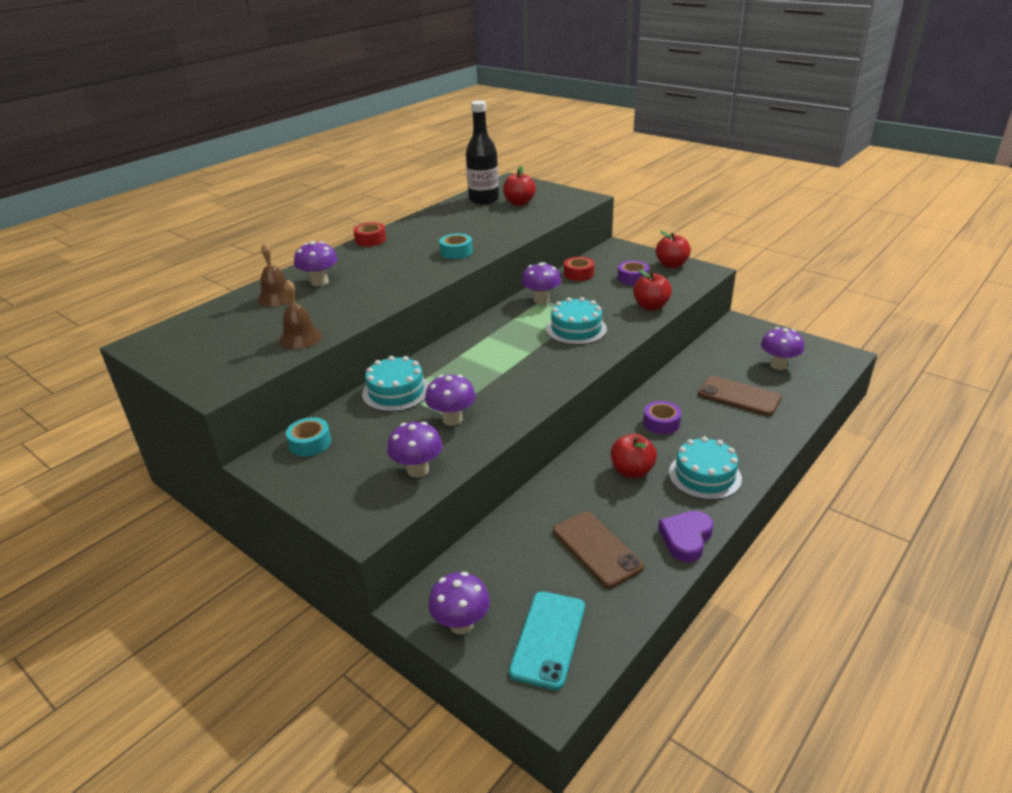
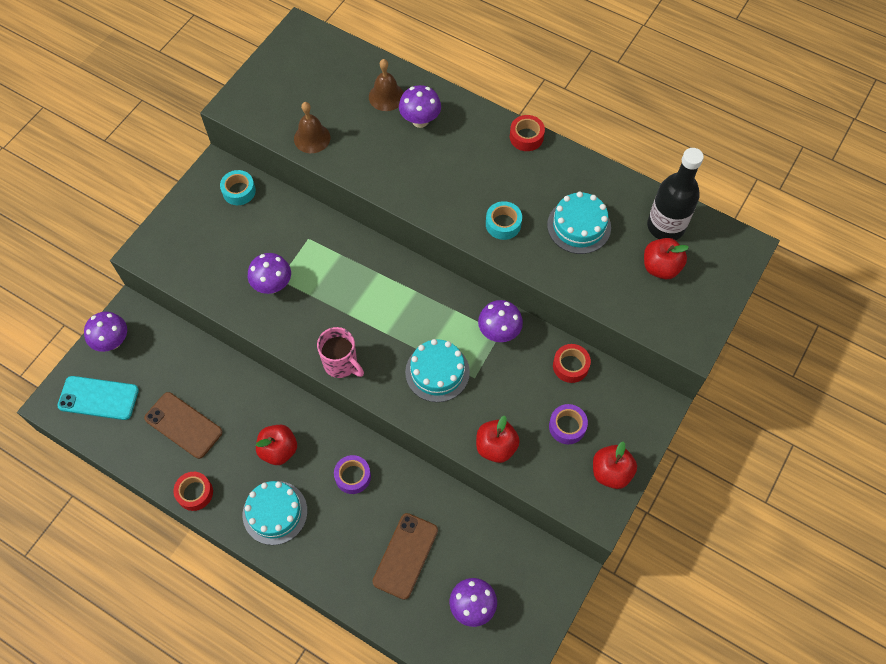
camera: 80 degrees right, 30 degrees up
(396, 391) = (313, 234): turquoise cake -> turquoise cake (579, 226)
(418, 470) = (205, 273): purple mushroom -> none
(560, 378) = (341, 364): none -> pink mug
(597, 549) = (183, 425): brown phone -> brown phone turned 75 degrees clockwise
(686, 538) = (195, 493): purple heart -> red tape

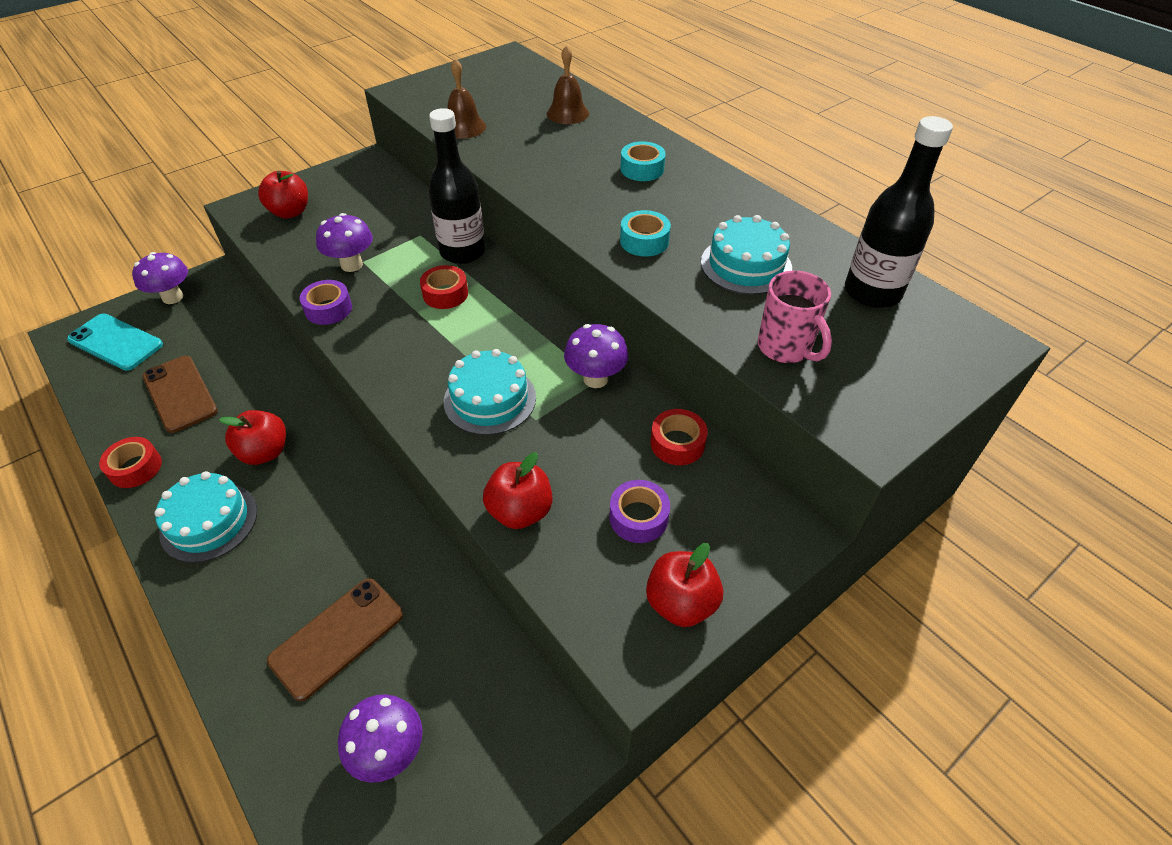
camera: 20 degrees right, 15 degrees down
(239, 191) = (376, 182): turquoise tape -> turquoise tape (642, 169)
(341, 364) = (375, 358): pink mug -> pink mug (785, 348)
(350, 246) = (463, 252): none -> black bottle
(353, 476) = (332, 511): purple tape -> purple tape (328, 309)
(420, 121) = (594, 137): purple mushroom -> none
(526, 137) = (715, 174): red tape -> red tape (445, 294)
(660, 267) = (849, 333): red apple -> red apple (290, 212)

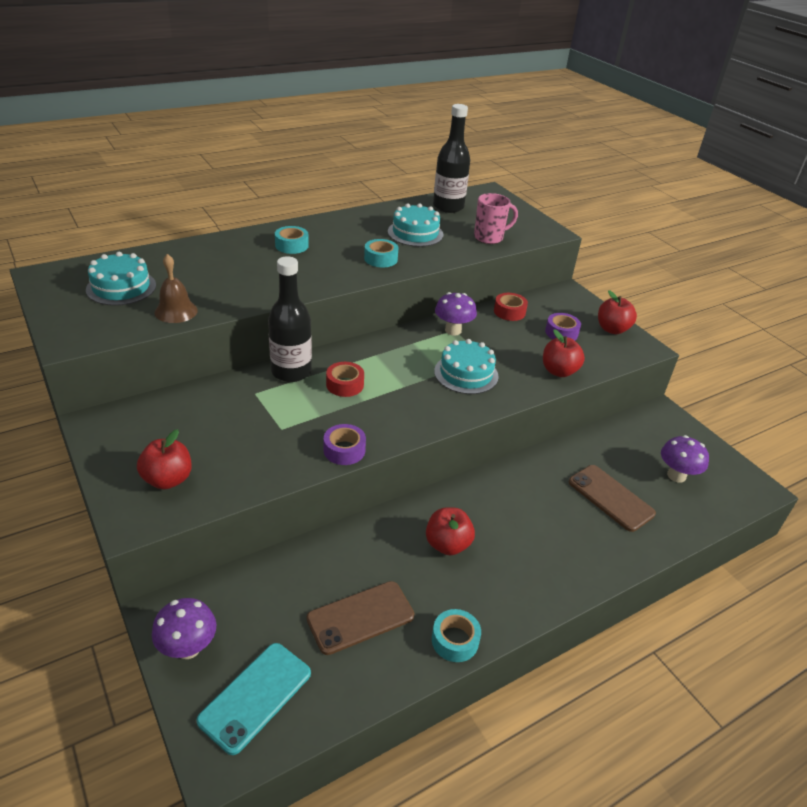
camera: 85 degrees left, 10 degrees down
(135, 468) = (455, 640): red tape -> turquoise tape
(209, 521) = (518, 576): turquoise cake -> turquoise cake (121, 287)
(351, 265) = (283, 435): purple mushroom -> none
(567, 113) = (186, 261): brown bell -> none

